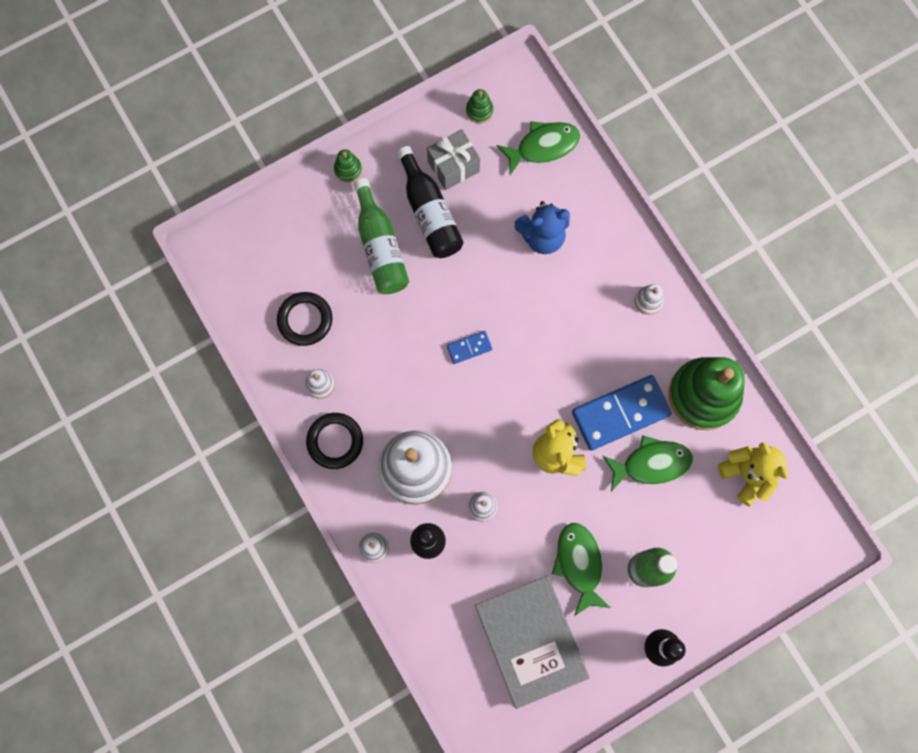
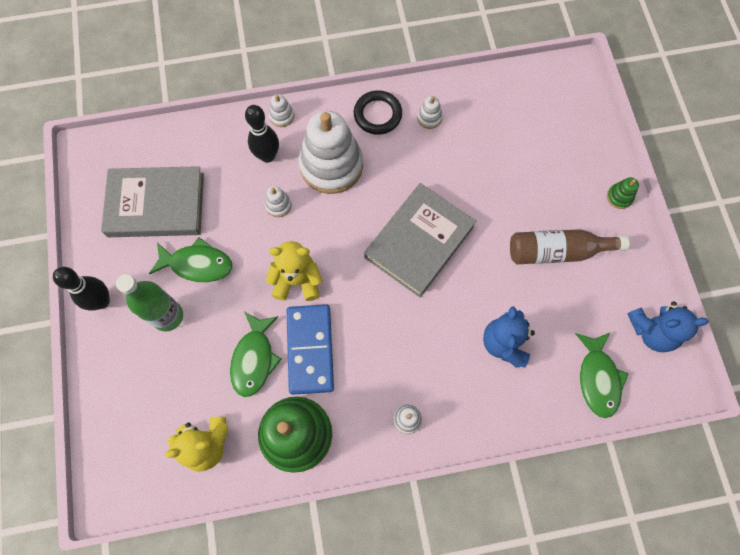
camera: 110 degrees right, 5 degrees down
(305, 320) = (489, 123): black ring -> none
(380, 247) = (536, 200): green bottle -> none
(429, 212) = (557, 251): black bottle -> brown bottle
(453, 166) = (598, 287): grey gift -> none
(469, 347) = (419, 242): blue domino -> grey book
(479, 110) = (652, 331): green stacking toy -> blue teddy bear

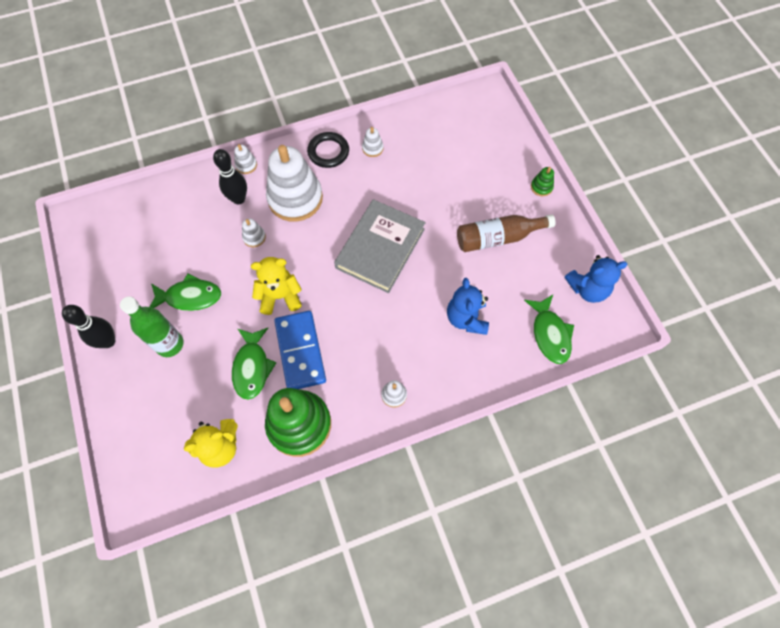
camera: 10 degrees left, 5 degrees down
(156, 205) = (146, 253): grey book -> none

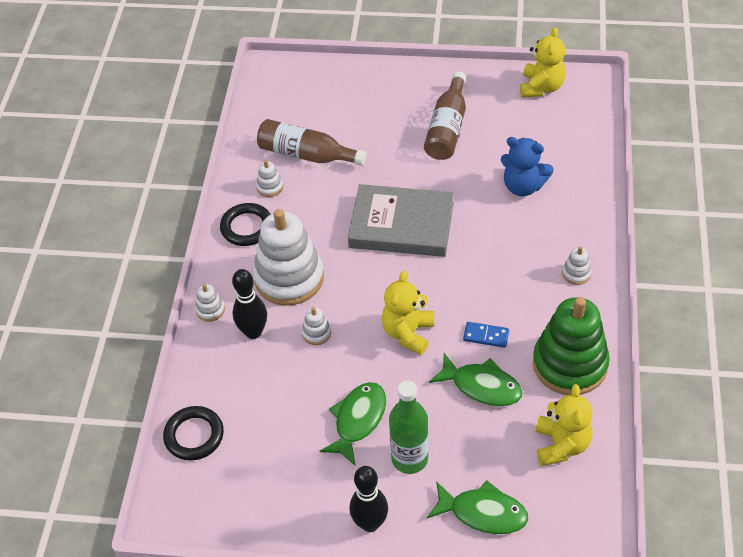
camera: 60 degrees left, 15 degrees down
(141, 204) = (194, 435): none -> black ring
(300, 351) = (486, 336): blue domino -> blue domino, size x0.47
(380, 248) = (401, 225): grey book -> grey book turned 45 degrees counterclockwise
(416, 156) = (307, 154): none -> brown bottle
(541, 187) = (410, 74): green stacking toy -> none
(550, 334) = (573, 132): green fish -> green fish (483, 513)
(587, 289) = (541, 87): blue teddy bear -> yellow teddy bear

